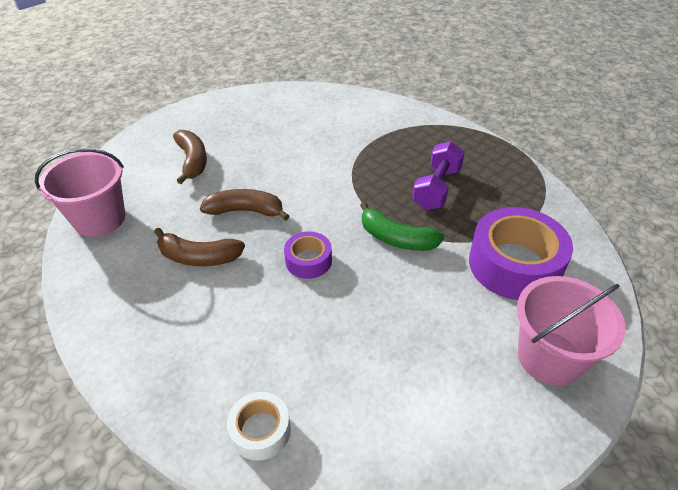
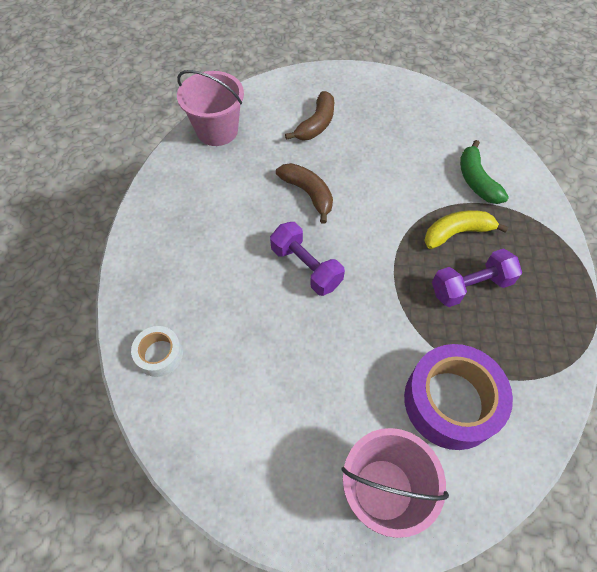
camera: 45 degrees right, 15 degrees up
(199, 257) = (244, 206): brown banana -> none
(308, 261) = (306, 267): purple tape -> purple dumbbell
(387, 163) = (457, 233): none -> yellow banana
(396, 238) = (386, 302): green banana -> green banana (476, 180)

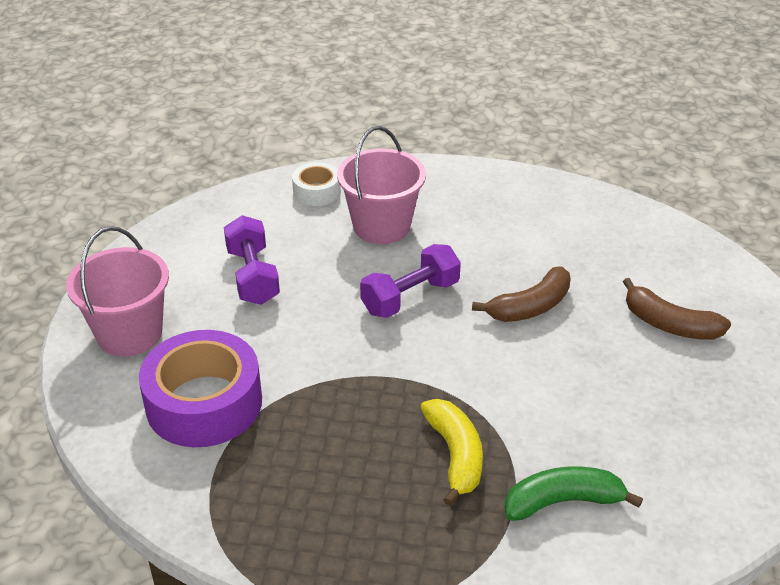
camera: 95 degrees right, 20 degrees down
(217, 131) = (641, 229): pink bucket -> pink bucket (381, 226)
(470, 286) = (360, 453): purple dumbbell -> purple dumbbell (252, 276)

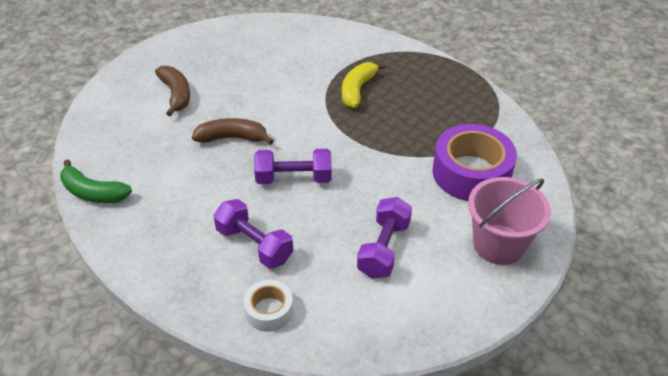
camera: 145 degrees left, 5 degrees up
(381, 226) = (254, 245): pink bucket -> purple dumbbell
(562, 502) = (329, 55): green banana -> green banana (93, 192)

